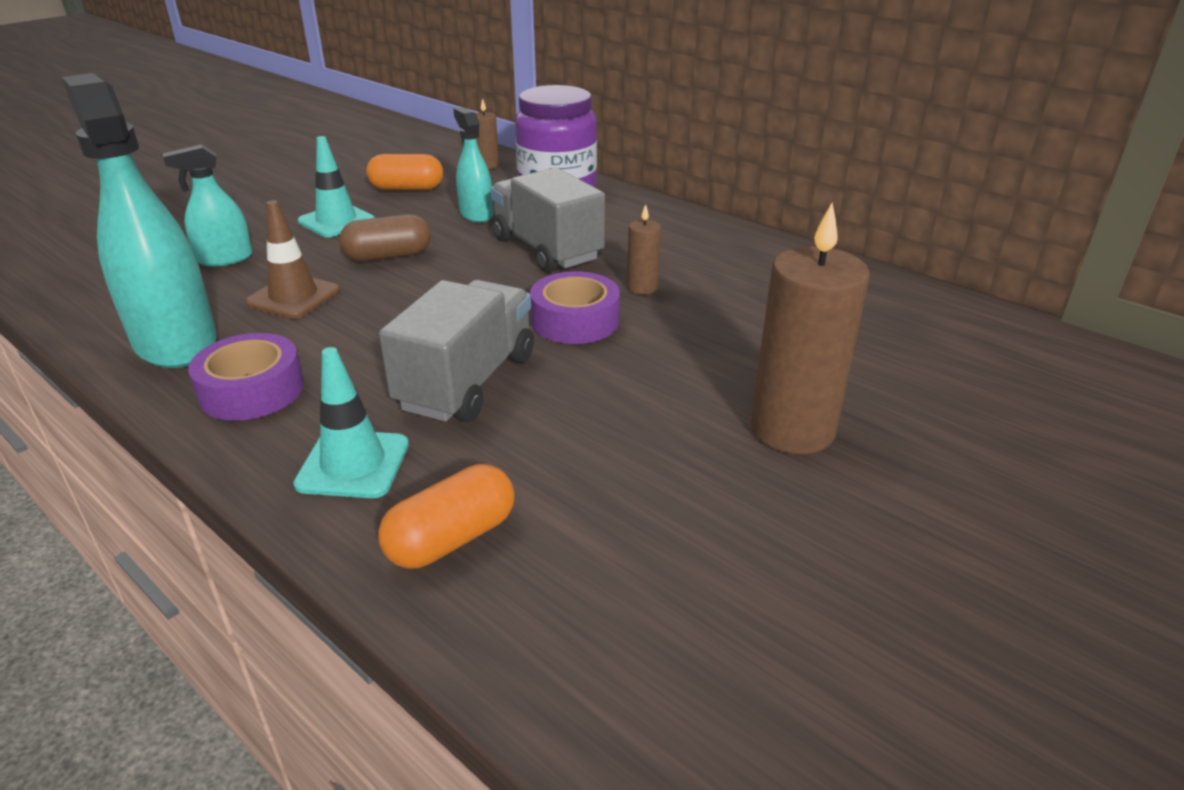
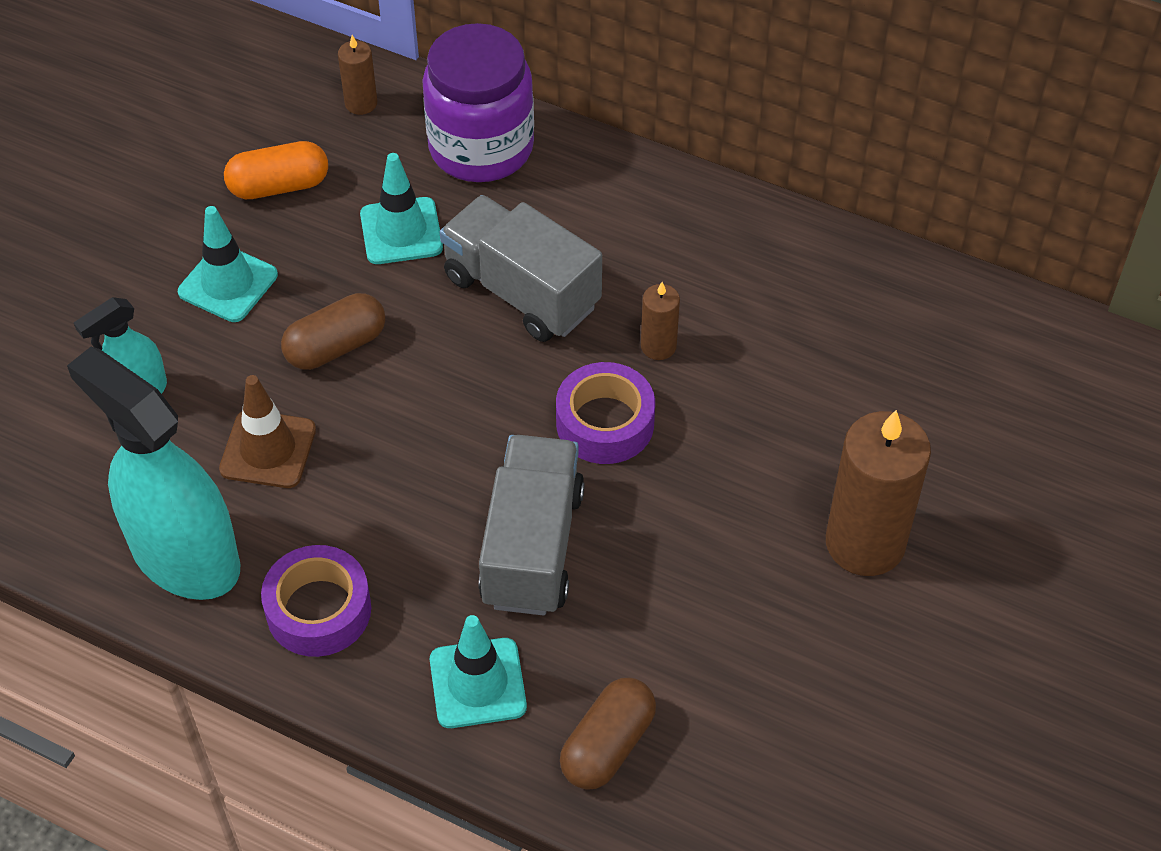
camera: 15 degrees left, 20 degrees up
(452, 538) = (608, 745): orange capsule -> brown capsule
(476, 214) = (401, 231): turquoise spray bottle -> turquoise traffic cone

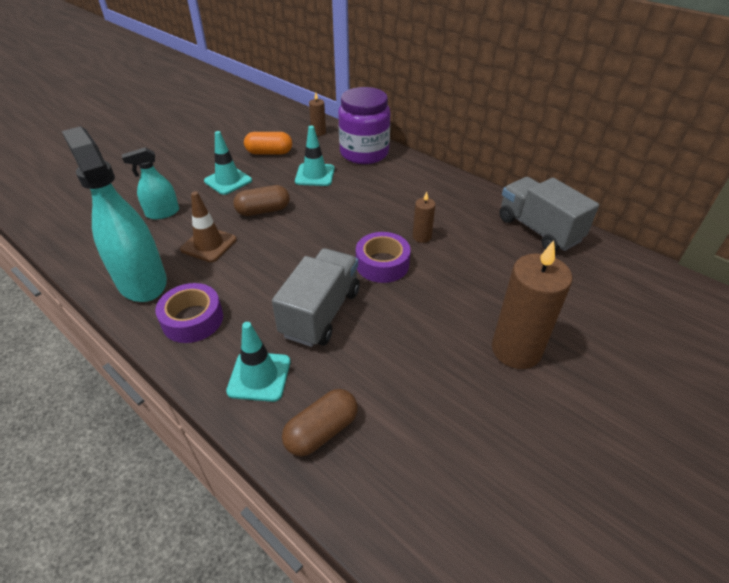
camera: 15 degrees right, 10 degrees down
(521, 292) = (361, 205): grey truck -> grey truck (538, 229)

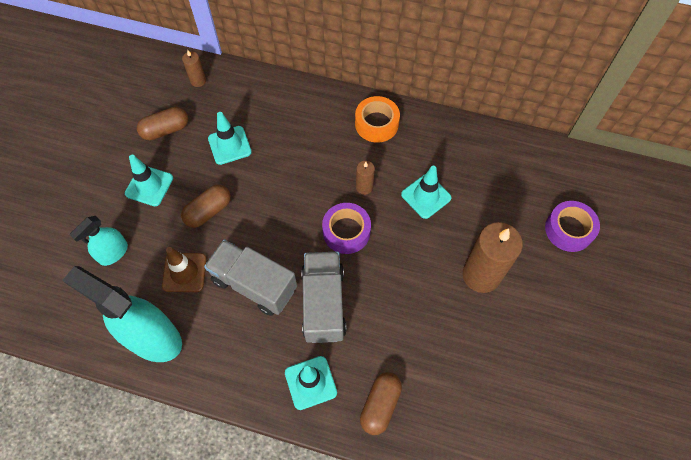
camera: 25 degrees left, 20 degrees up
(192, 319) = (225, 356): purple tape -> purple tape (569, 230)
(269, 152) = (165, 130): orange capsule -> brown capsule
(364, 153) = (260, 96): purple jar -> none
(461, 197) = (376, 124): none -> orange tape
(484, 262) = (426, 196): none -> turquoise traffic cone
(538, 229) = (454, 140): grey truck -> grey truck (254, 284)

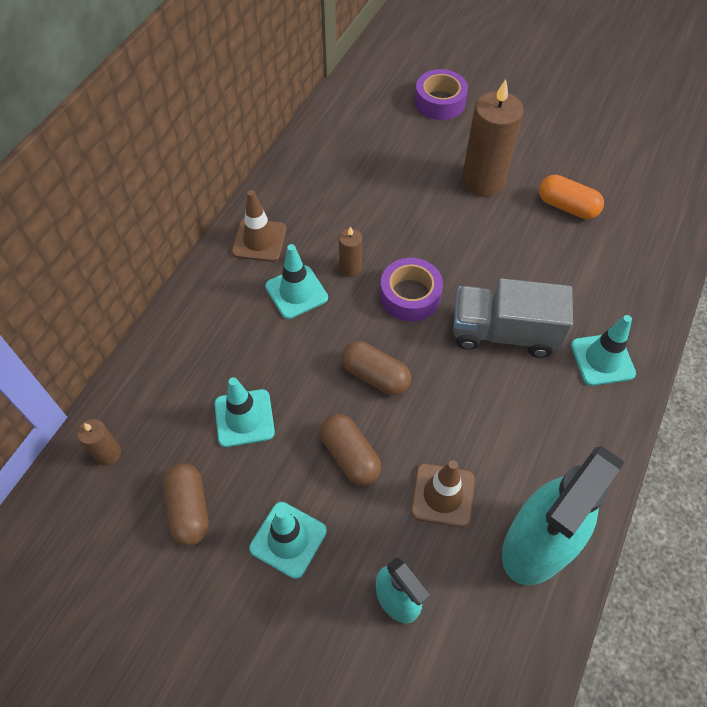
camera: 80 degrees left, 5 degrees down
(254, 284) = (470, 407): grey truck -> none
(376, 124) = (259, 240): orange tape -> brown traffic cone
(380, 405) = (628, 295): brown capsule -> brown capsule (375, 375)
(426, 196) = (376, 210): turquoise traffic cone -> turquoise traffic cone (296, 292)
(470, 349) = (567, 207): none -> orange capsule

